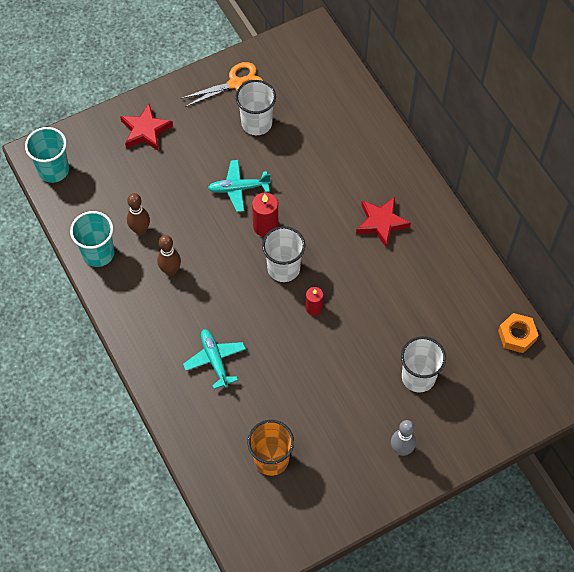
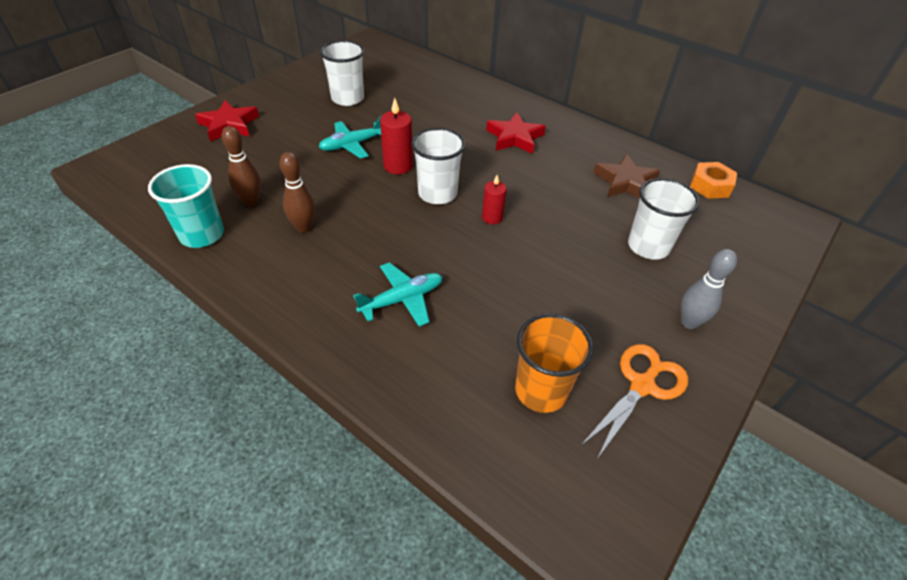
camera: 25 degrees left, 15 degrees down
(53, 170) = (122, 175): turquoise cup -> none
(215, 360) = (402, 299): turquoise plane -> turquoise plane turned 105 degrees clockwise
(235, 83) = (313, 79): orange scissors -> orange scissors (642, 385)
(445, 307) = (625, 182): none -> brown star

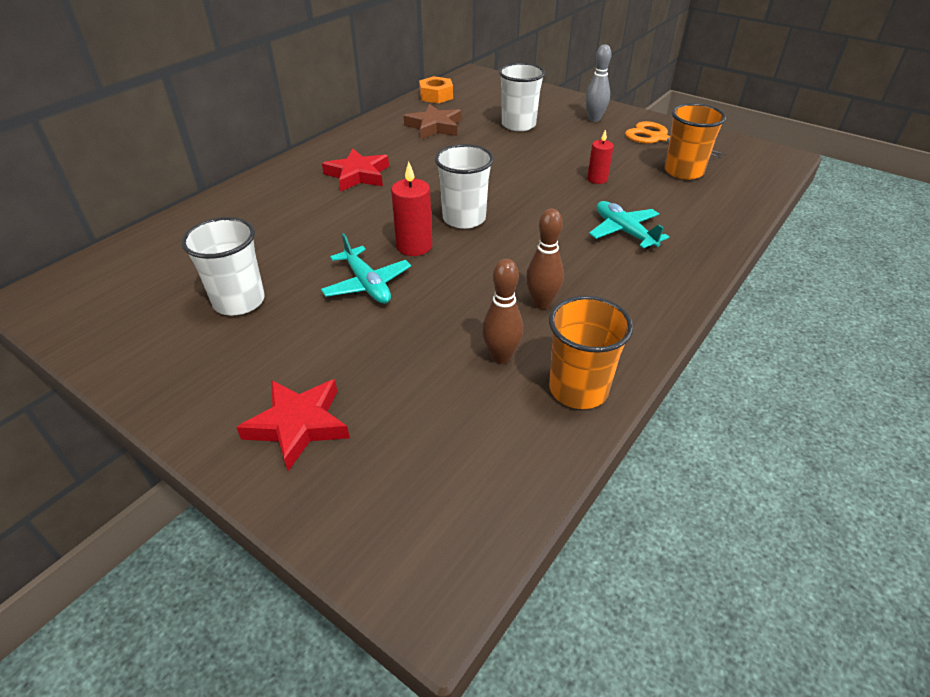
camera: 90 degrees left, 5 degrees down
(202, 234) = (578, 389): turquoise cup -> orange cup
(492, 217) = (497, 188): red candle -> red candle (597, 179)

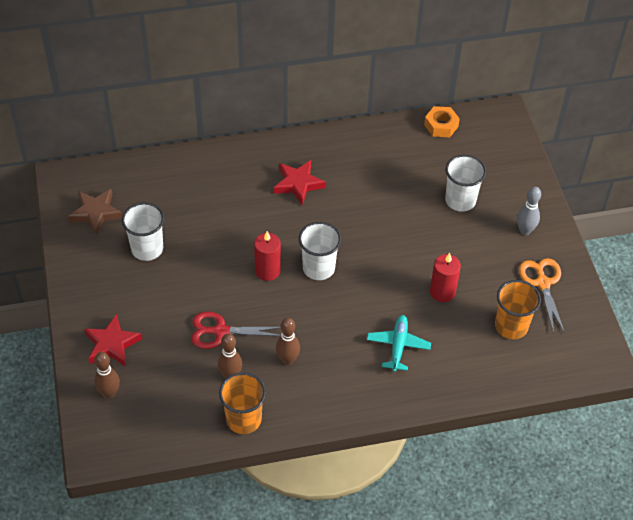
camera: 40 degrees right, 10 degrees up
(362, 488) = (109, 393): none -> brown bowling pin
(367, 284) = (216, 282): turquoise plane -> none
(431, 323) = (220, 331): none -> red scissors
(434, 127) = (399, 164): brown star -> brown star (96, 213)
(597, 179) = (442, 292): red candle -> red candle, size x1.53

